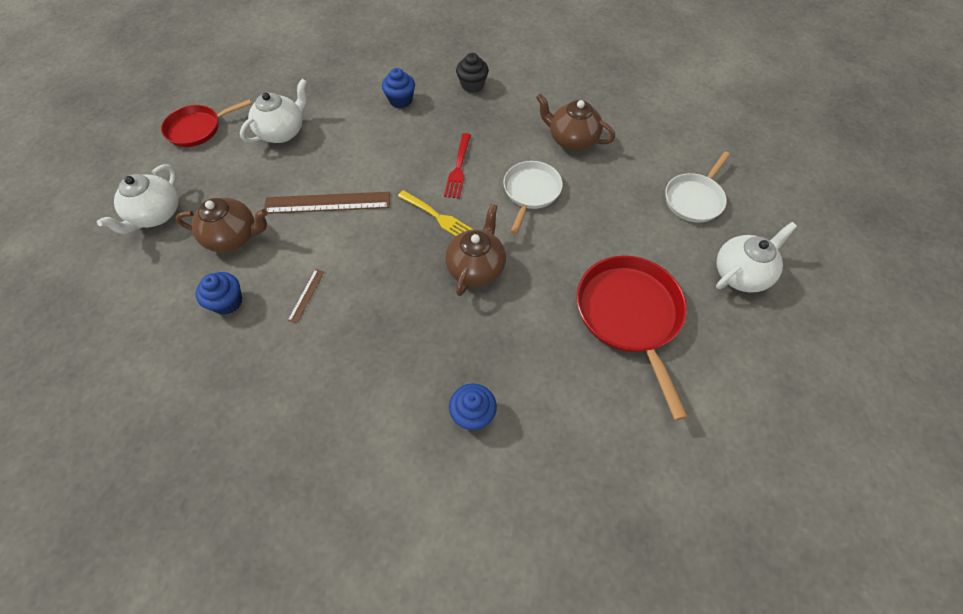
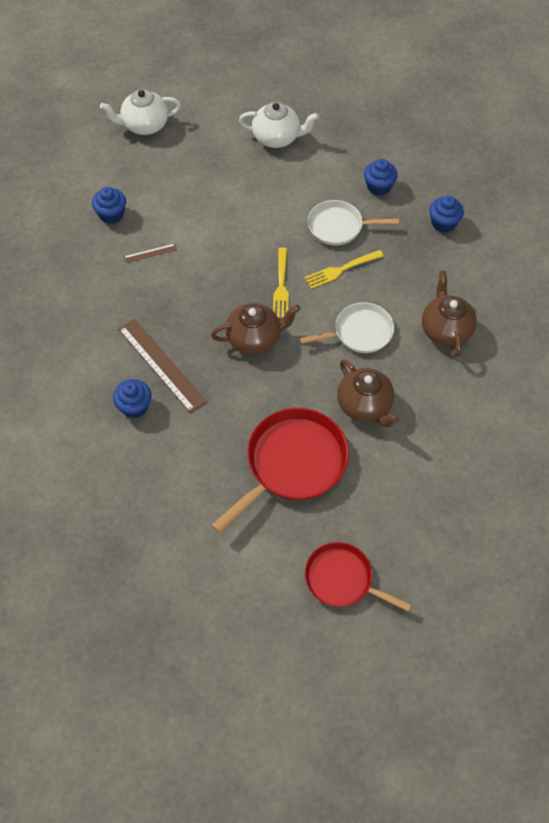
camera: 55 degrees right, 0 degrees up
(197, 129) = (235, 88): red pan -> red pan (342, 579)
(234, 237) = (162, 180): brown teapot -> brown teapot (365, 406)
(327, 203) = (236, 211): brown ruler -> brown ruler (161, 365)
(458, 168) = (341, 269): red fork -> yellow fork
(472, 85) = (443, 223): black cupcake -> blue cupcake
(694, 199) = (457, 456): white pan -> white pan (338, 226)
(741, 274) = (401, 527): white teapot -> none

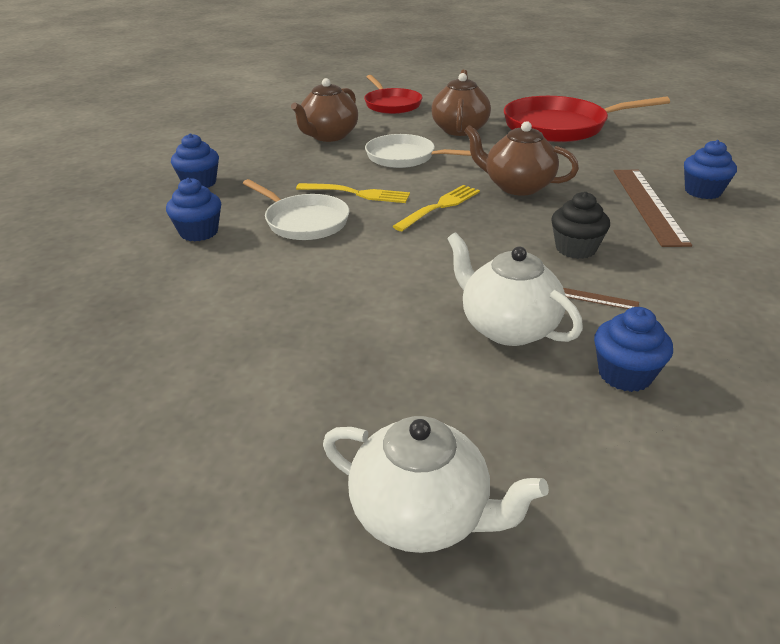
camera: 140 degrees left, 25 degrees down
(178, 290) = (575, 249): none -> black cupcake
(277, 138) = (218, 345): white teapot -> white teapot (507, 327)
(342, 579) = (573, 89): red pan -> red pan (391, 104)

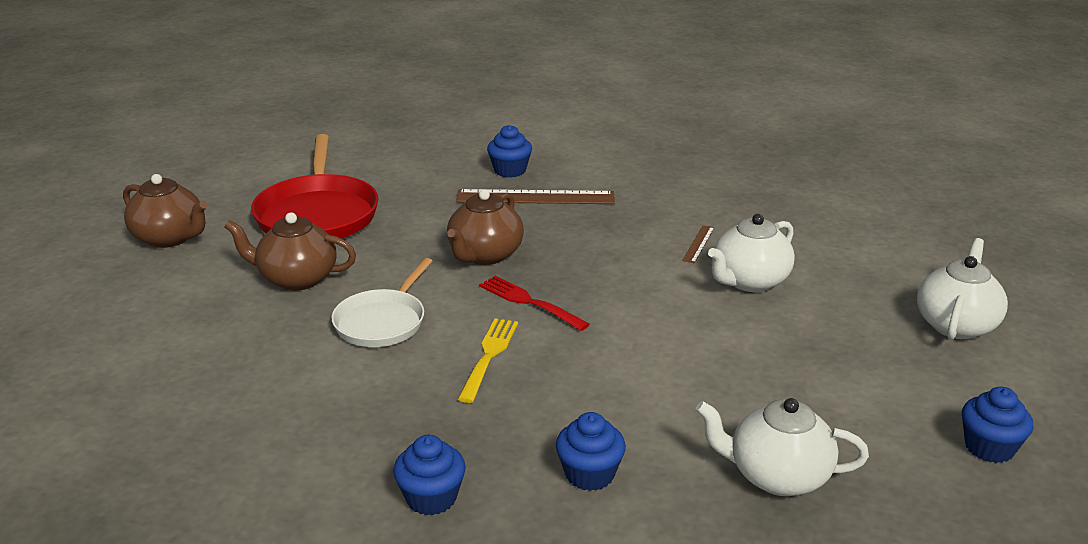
camera: 90 degrees left, 5 degrees down
(157, 315) = (777, 476): none -> white teapot
(304, 221) = (562, 392): white pan -> none
(328, 136) = (278, 386): brown teapot -> brown teapot (170, 238)
(391, 104) = (161, 330): red pan -> none
(439, 207) = (530, 302): yellow fork -> red fork
(575, 249) = (619, 240): black cupcake -> none
(625, 374) = (794, 243): blue cupcake -> blue cupcake (989, 447)

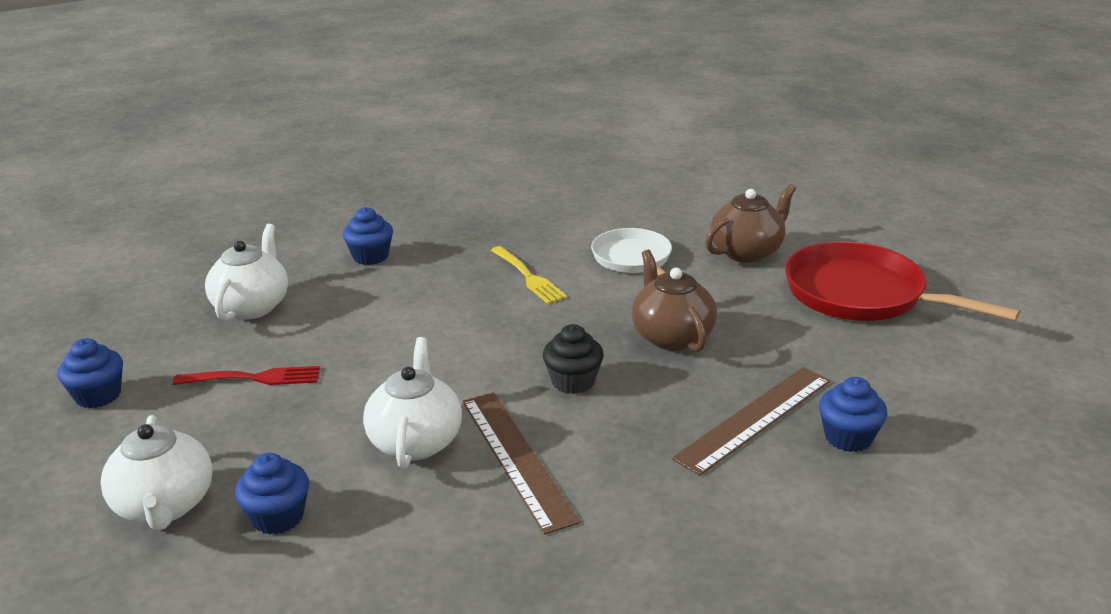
camera: 135 degrees right, 0 degrees up
(170, 238) = (888, 229): brown teapot -> none
(431, 498) = (440, 213): blue cupcake -> blue cupcake (278, 517)
(530, 302) = (566, 321): red fork -> red fork (253, 378)
(598, 263) = (573, 381): none -> black cupcake
(698, 244) = (516, 458): brown ruler -> brown ruler, size x2.21
(777, 476) = (252, 306): white teapot -> white teapot turned 45 degrees counterclockwise

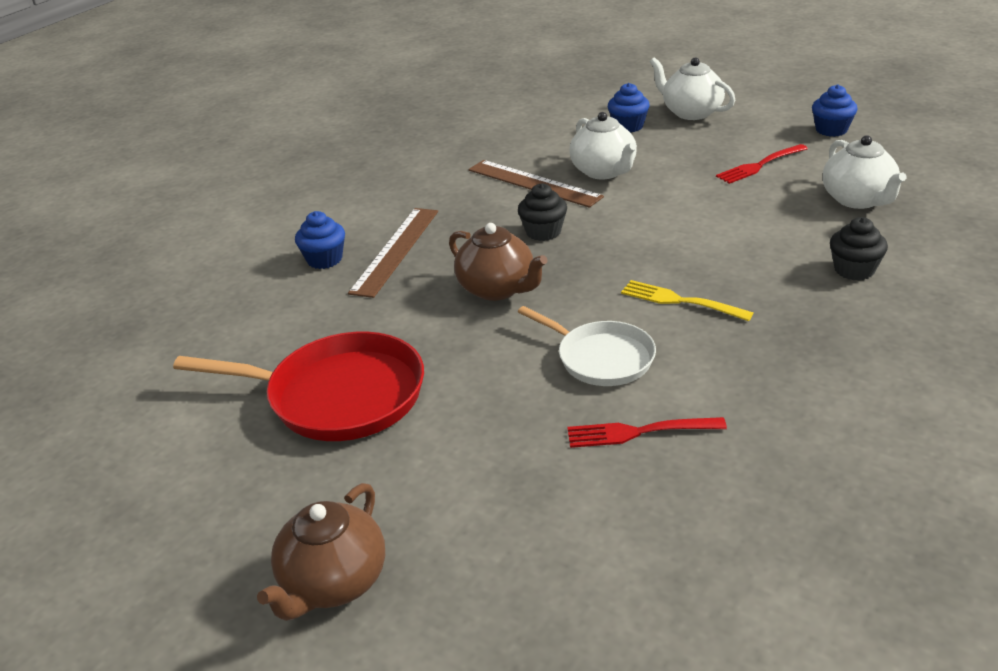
camera: 155 degrees right, 5 degrees up
(370, 256) = (854, 270): blue cupcake -> black cupcake
(651, 217) = (640, 432): none -> red fork
(747, 252) = (487, 415): brown teapot -> brown teapot (333, 583)

